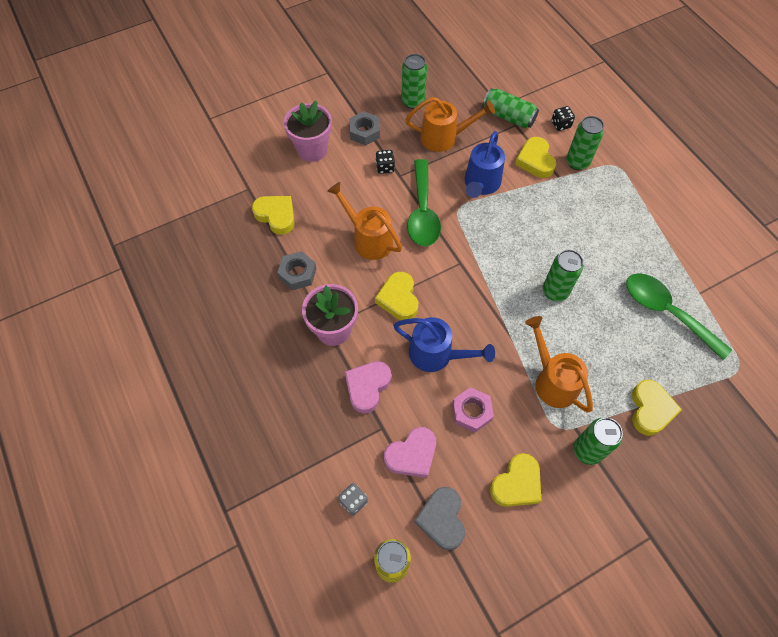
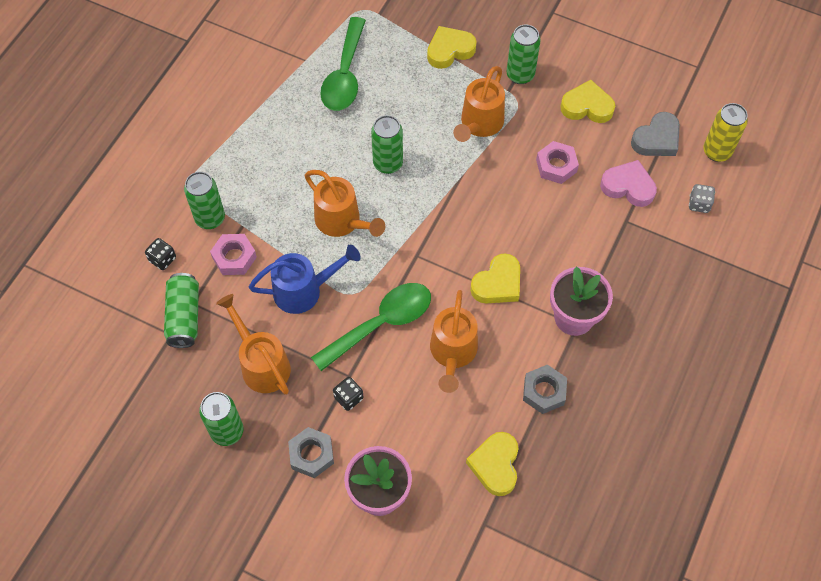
camera: 125 degrees left, 0 degrees up
(367, 387) = (602, 254): pink heart -> none
(437, 355) = (527, 219): blue watering can -> none
(521, 234) = (343, 222): none -> orange watering can
(535, 160) = (234, 257): yellow heart -> pink nut

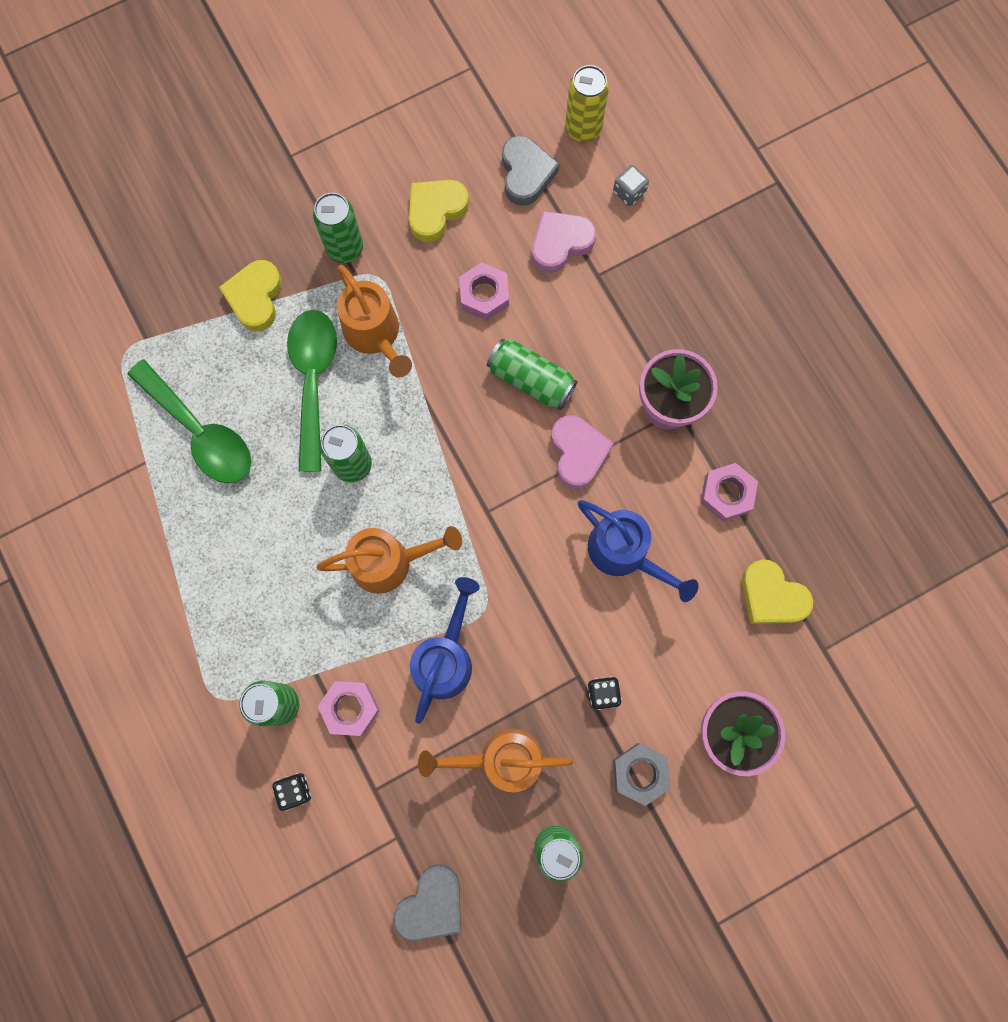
camera: 55 degrees left, 15 degrees up
(141, 380) = (431, 904): none -> grey heart
(184, 316) = (385, 810): green can -> green can (531, 380)
(381, 323) = (541, 603): green spoon -> green spoon (313, 380)
(452, 354) = (625, 554): orange watering can -> blue watering can
(497, 283) = (578, 453): yellow heart -> pink heart
(544, 392) = (727, 494): grey nut -> pink nut

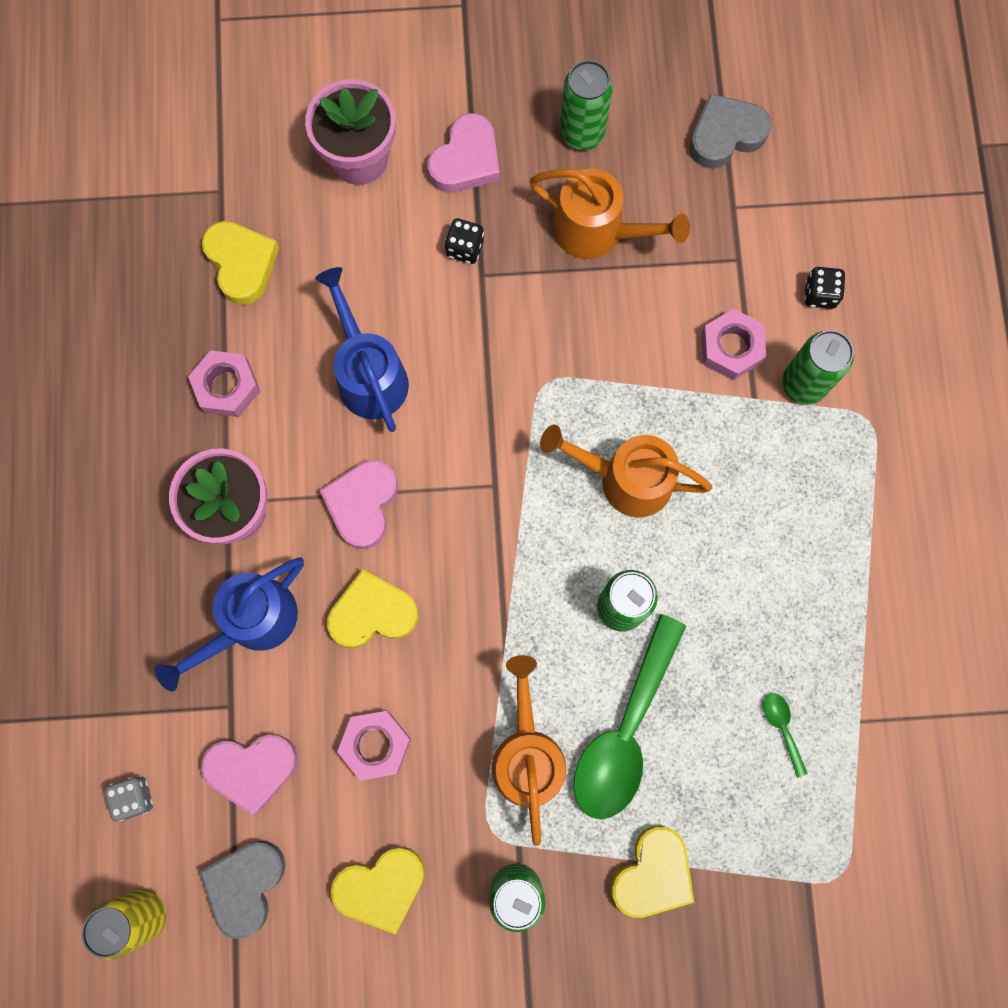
camera: 155 degrees left, 0 degrees up
(200, 432) = (782, 728): green spoon -> green spoon, size x0.40
(445, 657) = (609, 354): blue watering can -> blue watering can (251, 624)
(531, 380) = (373, 613): green can -> yellow heart
(640, 773) = (466, 160): grey nut -> pink heart

